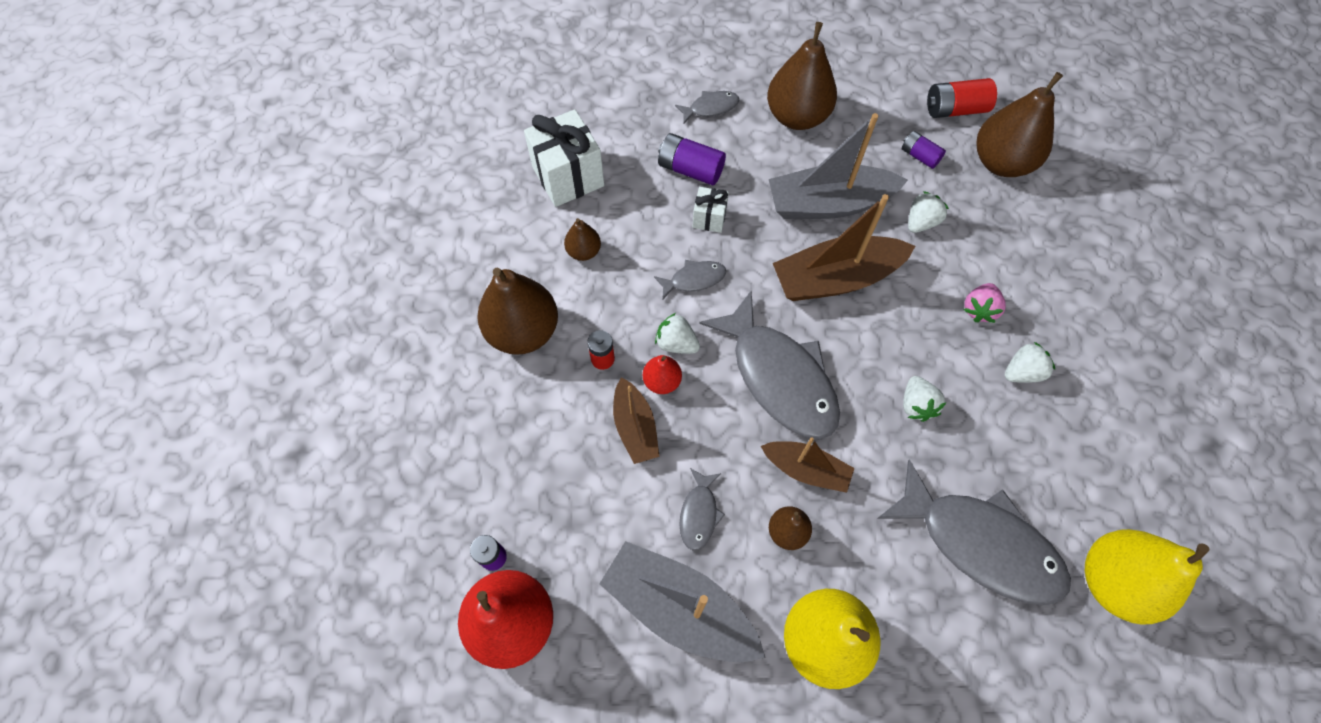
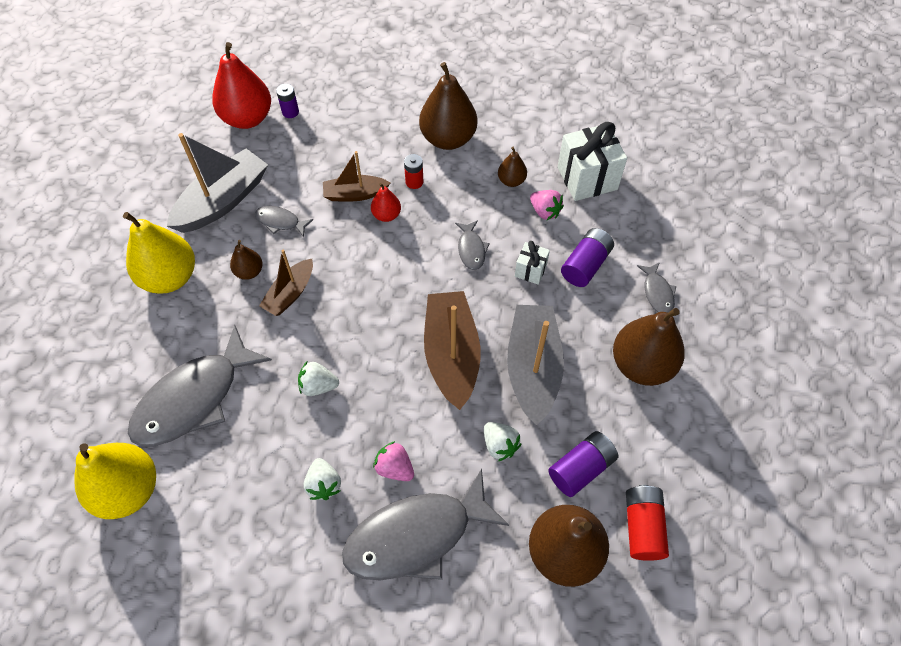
camera: 100 degrees right, 5 degrees down
(624, 213) = (545, 211): none -> pink strawberry
(676, 343) = (416, 229): white strawberry -> none
(779, 377) = (370, 292): grey fish -> grey fish (416, 536)
(919, 156) = (581, 468): purple battery -> purple battery, size x1.58

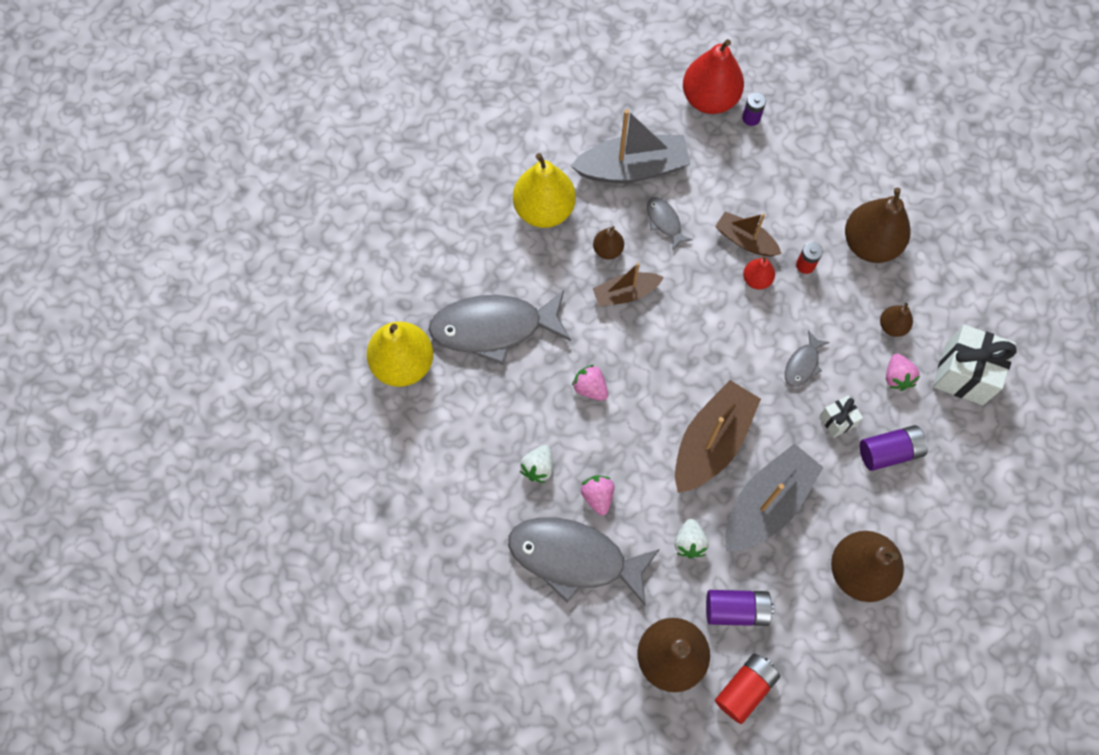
camera: 40 degrees right, 10 degrees up
(318, 386) = (590, 388): white strawberry -> pink strawberry
(657, 293) = (930, 523): grey fish -> none

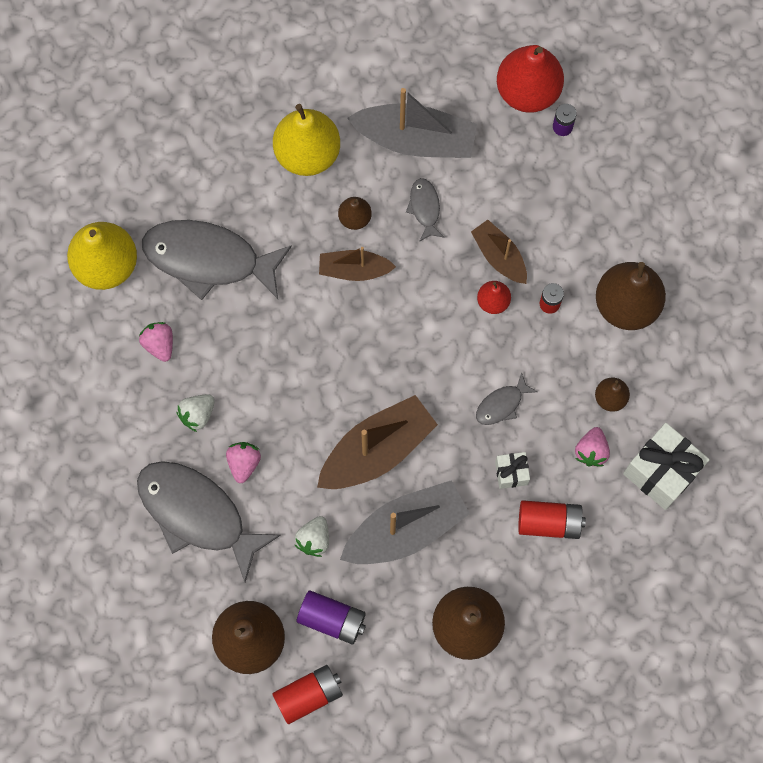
camera: 20 degrees right, 5 degrees up
(590, 388) = (280, 353): pink strawberry -> pink strawberry (159, 344)
(889, 452) = (549, 522): purple battery -> red battery

